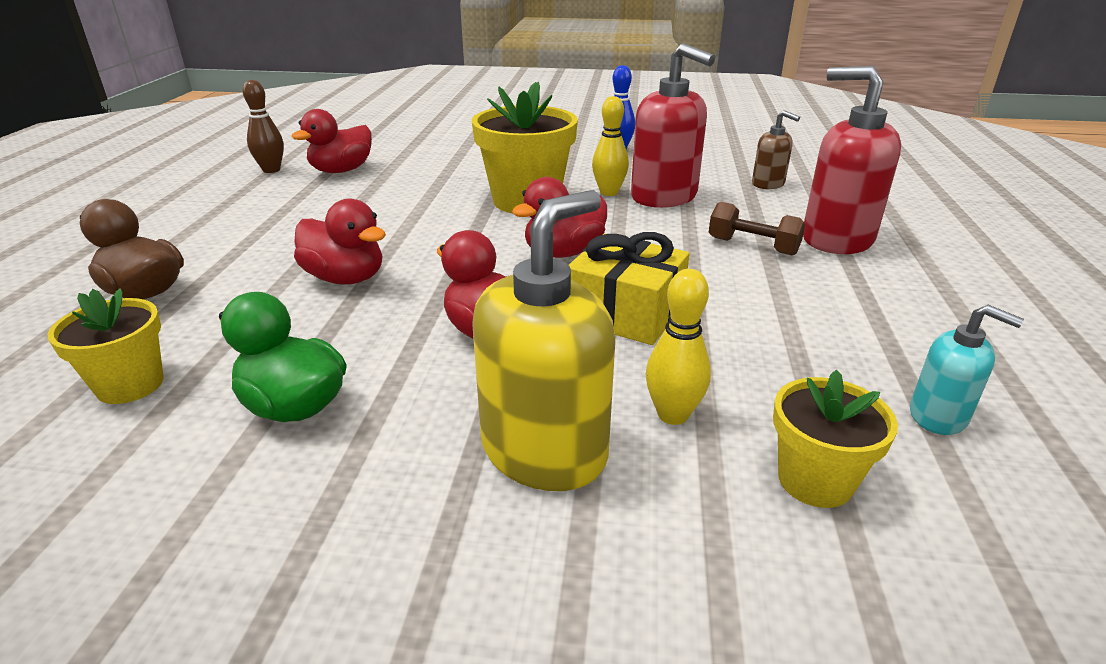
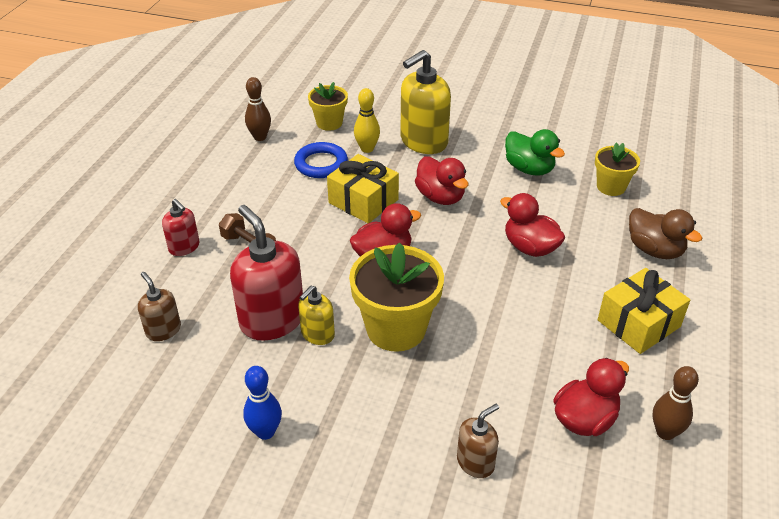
camera: 170 degrees left, 10 degrees up
(239, 224) = (638, 323): none -> yellow gift
(443, 150) = (475, 462): none -> brown soap dispenser
(609, 192) = (317, 334): yellow bowling pin -> yellow soap dispenser
(748, 369) = (321, 164): none -> blue ring
(836, 239) = (184, 247): red soap dispenser -> red soap dispenser, size x0.53
(938, 416) = (260, 137): turquoise soap dispenser -> brown bowling pin

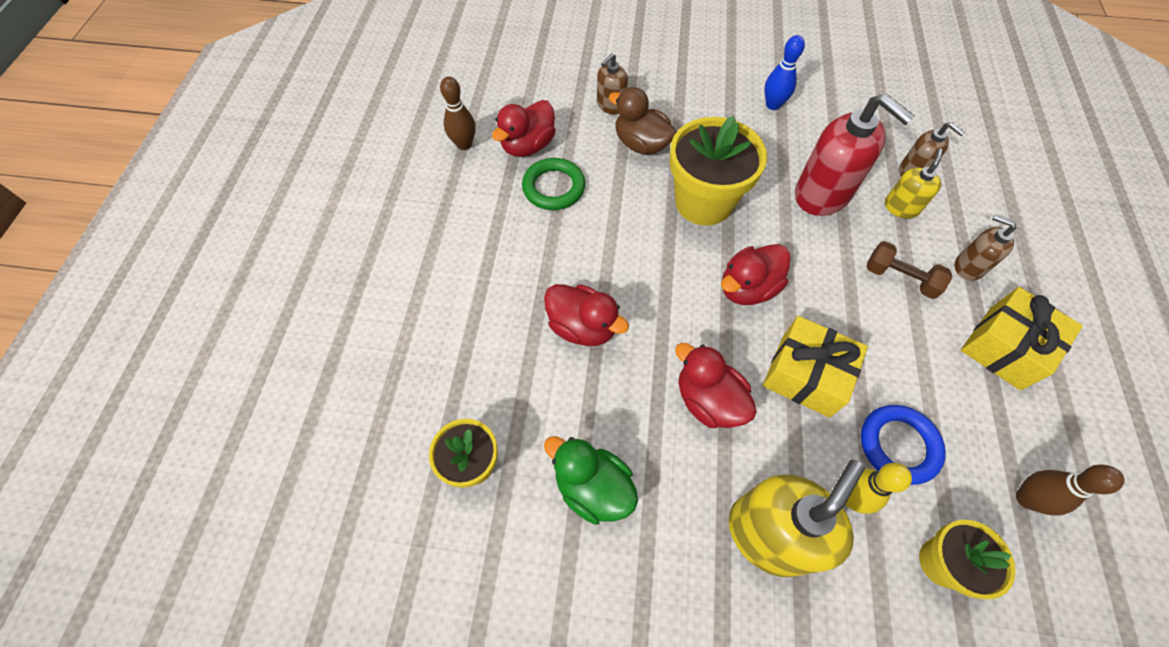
camera: 170 degrees right, 20 degrees up
(184, 247) = (968, 267): red soap dispenser -> brown soap dispenser
(317, 334) = (773, 187): yellow soap dispenser -> yellow soap dispenser (901, 207)
(553, 365) = (554, 187): none -> green ring
(638, 323) = (469, 241): yellow gift -> yellow gift (1004, 347)
(654, 250) = (433, 346): brown duck -> brown duck (641, 144)

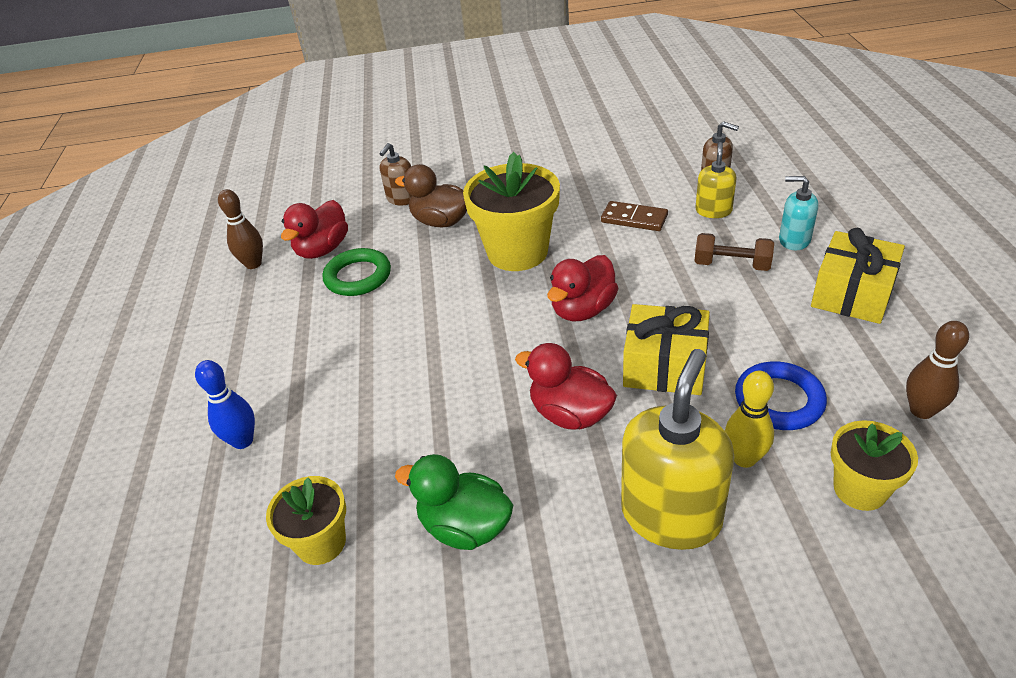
camera: 10 degrees left, 20 degrees down
(582, 327) = (417, 385): red duck -> none
(773, 105) = (564, 163): blue bowling pin -> blue bowling pin (243, 441)
(822, 195) = (634, 219): red soap dispenser -> brown domino
(968, 267) = (794, 240): brown soap dispenser -> turquoise soap dispenser

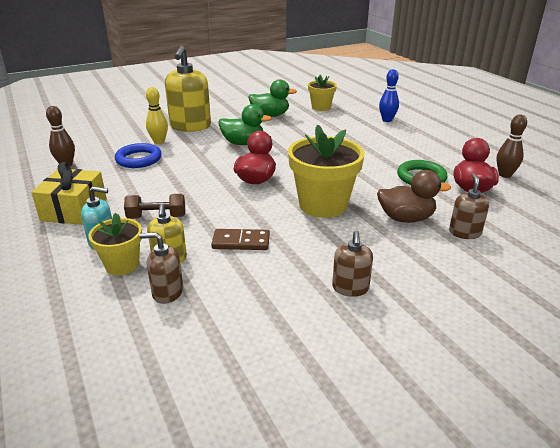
camera: 155 degrees right, 10 degrees down
(552, 167) = (350, 288): none -> brown soap dispenser
(570, 414) = (243, 143): red duck -> green duck
(665, 366) = (199, 163): yellow gift -> none
(860, 489) = (110, 140): yellow flower pot -> yellow flower pot (122, 265)

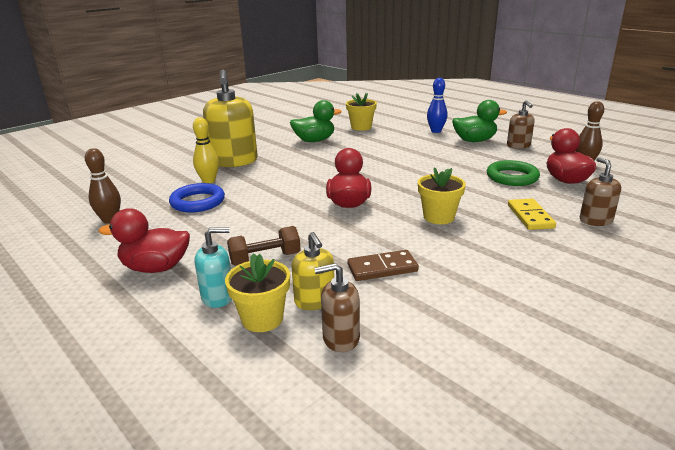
camera: 15 degrees left, 5 degrees down
(74, 210) = (156, 268): yellow gift -> red duck
(243, 143) = (306, 170): green duck -> green duck (474, 141)
(323, 205) = (438, 217): yellow flower pot -> yellow flower pot, size x0.58
(350, 288) = (534, 293): brown soap dispenser -> brown soap dispenser (518, 146)
(406, 218) = (530, 216): brown duck -> yellow domino

